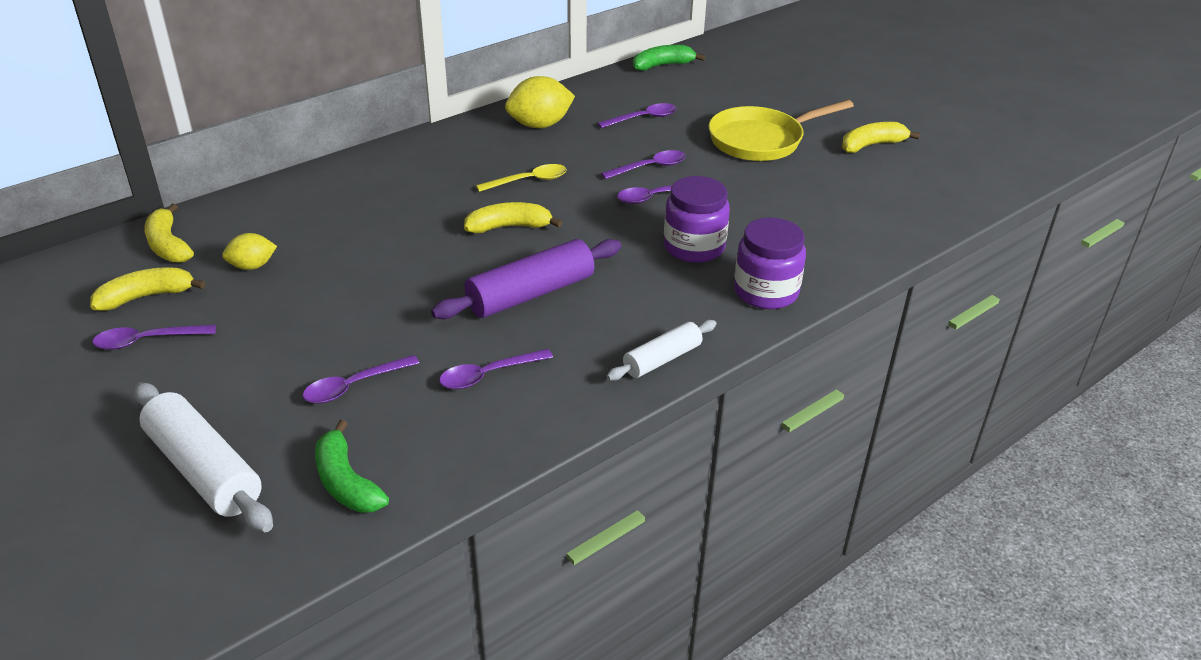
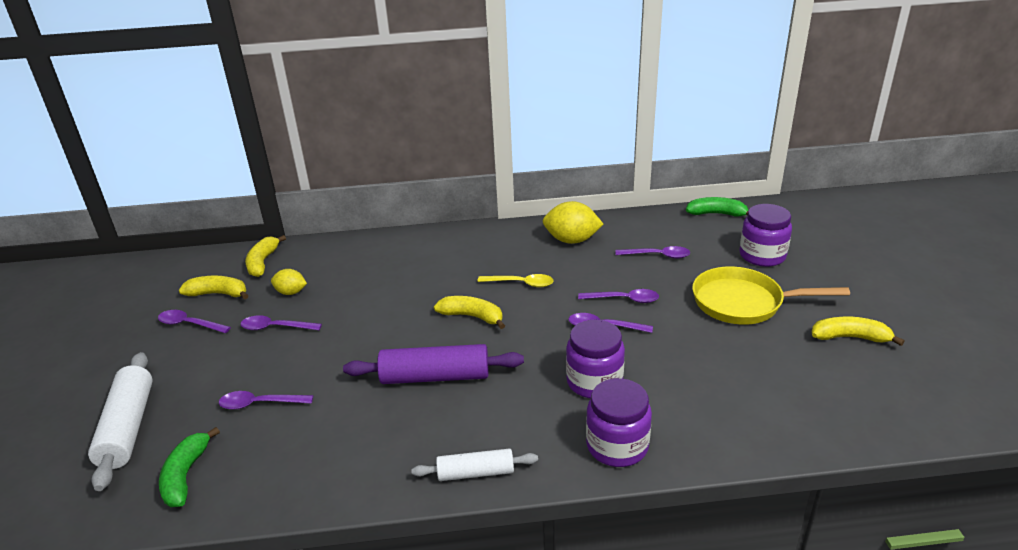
camera: 35 degrees right, 5 degrees down
(488, 375) = (345, 432): purple spoon -> purple spoon (275, 327)
(740, 95) = (762, 256): none -> purple jar

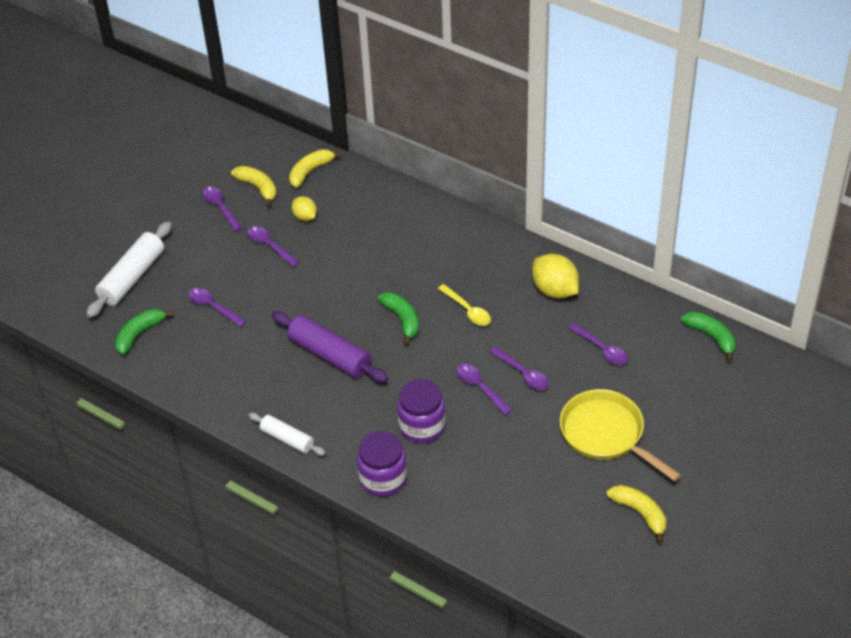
camera: 40 degrees right, 15 degrees up
(472, 316) = (402, 319): yellow banana -> green banana
(762, 256) = (685, 403): purple jar -> none

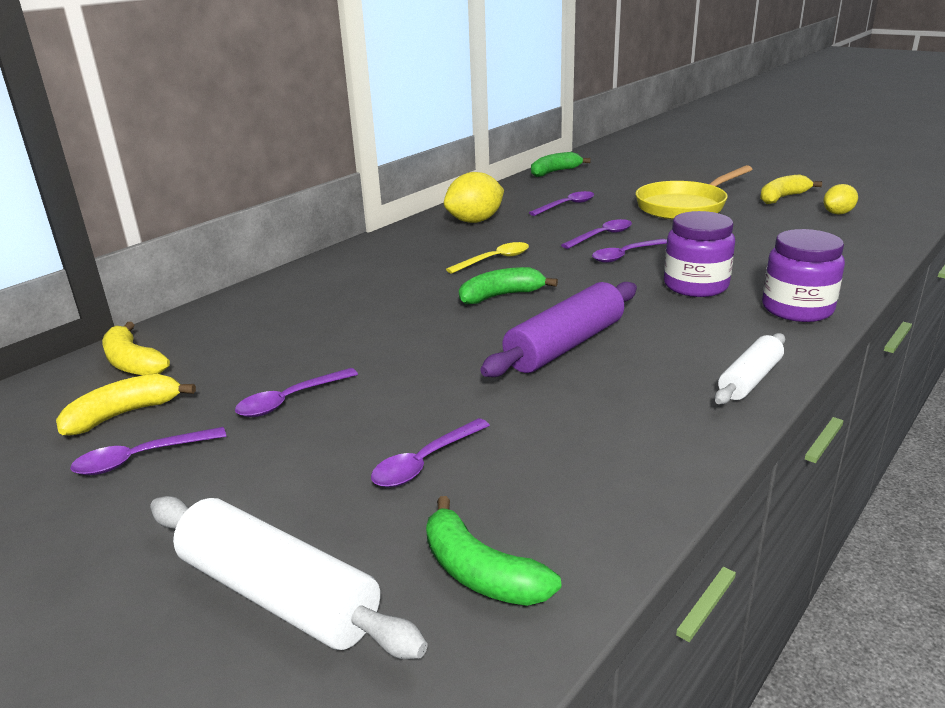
camera: 85 degrees left, 20 degrees down
(305, 217) = (241, 367): yellow lemon -> yellow lemon (838, 213)

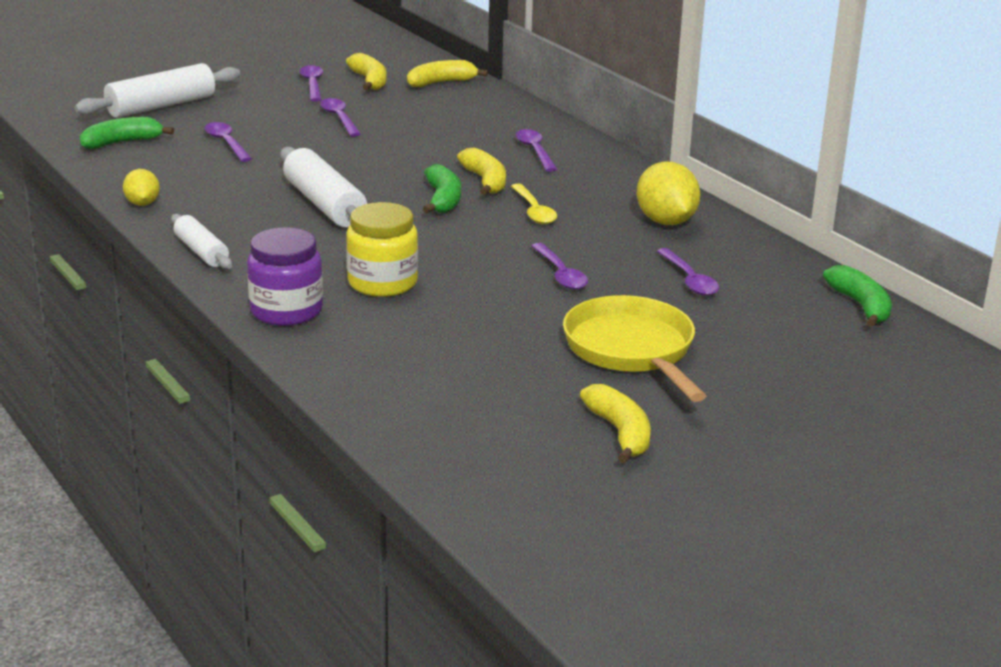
camera: 105 degrees right, 0 degrees up
(442, 287) = (485, 181): none -> yellow banana
(565, 345) = (324, 204): purple rolling pin -> white rolling pin
(625, 255) = (491, 271): purple spoon -> purple spoon (535, 151)
(695, 285) = (382, 283): purple jar -> yellow jar
(838, 213) = (522, 447): yellow lemon -> yellow lemon (142, 203)

